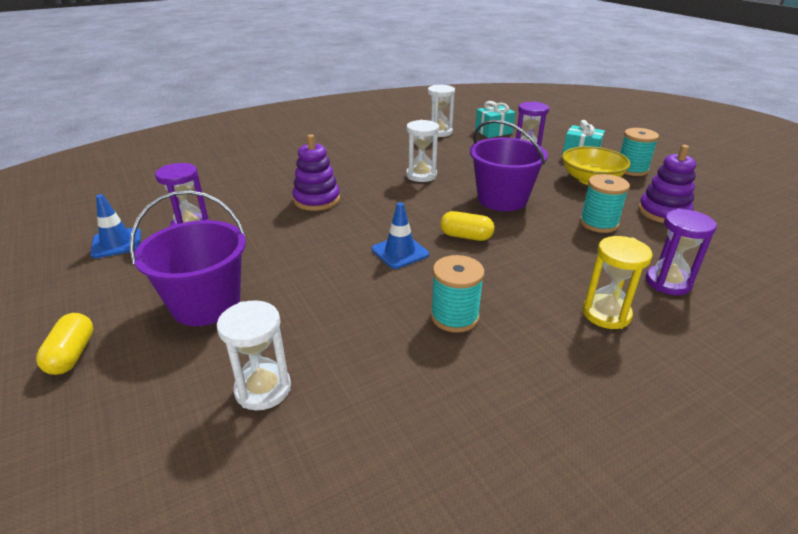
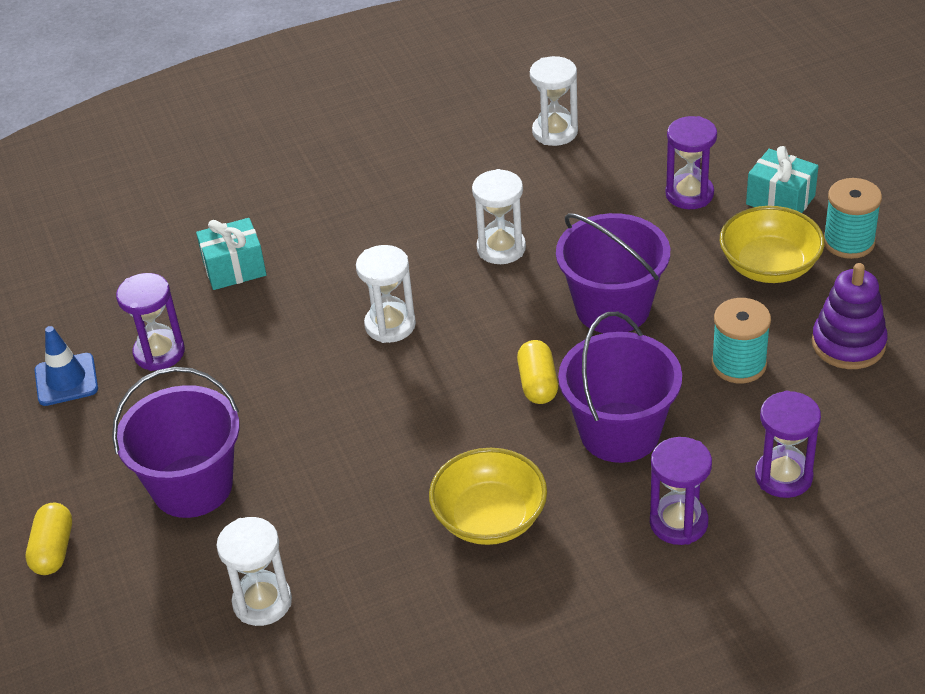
camera: 10 degrees right, 10 degrees up
(317, 200) = (335, 301): purple stacking toy -> none
(355, 210) = (390, 325): none -> white hourglass
(400, 252) = (441, 410): blue traffic cone -> none
(454, 317) = (490, 518): turquoise spool -> yellow bowl
(466, 236) = (538, 383): yellow capsule -> yellow capsule turned 60 degrees clockwise
(493, 131) = (651, 131): turquoise gift -> turquoise gift (234, 268)
(535, 261) = (620, 432): none -> purple bucket
(606, 314) = (678, 522): yellow hourglass -> purple hourglass

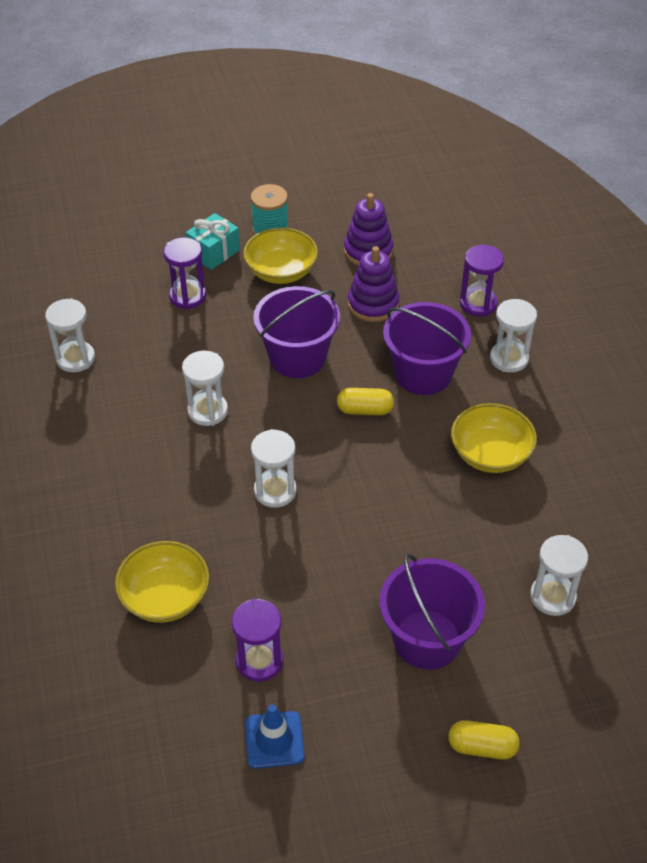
camera: 85 degrees left, 5 degrees up
(234, 268) = (165, 597): turquoise gift -> yellow bowl
(678, 522) = (509, 359): purple hourglass -> white hourglass
(739, 364) = (373, 304): turquoise spool -> purple stacking toy

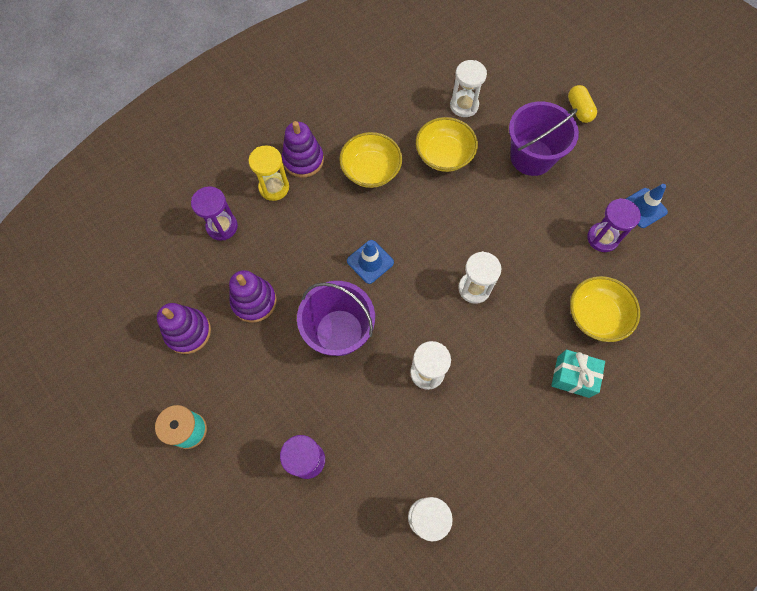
camera: 115 degrees left, 20 degrees up
(214, 252) = (239, 467): turquoise gift -> turquoise gift (573, 377)
(281, 271) = (242, 393): yellow bowl -> yellow bowl (444, 155)
(365, 410) = (370, 262): yellow capsule -> blue traffic cone
(423, 374) = (315, 237): purple bucket -> none
(509, 359) = (274, 187): white hourglass -> yellow hourglass
(536, 395) = (303, 160): none -> purple stacking toy

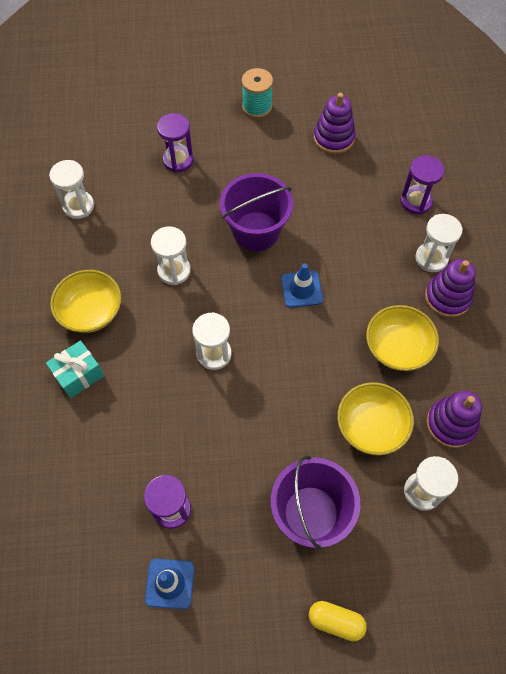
camera: 125 degrees right, 5 degrees down
(254, 301) = (328, 190): purple stacking toy -> purple stacking toy (451, 424)
(274, 187) = (431, 258): yellow hourglass -> white hourglass
(596, 316) = (108, 437): yellow bowl -> yellow bowl (91, 311)

